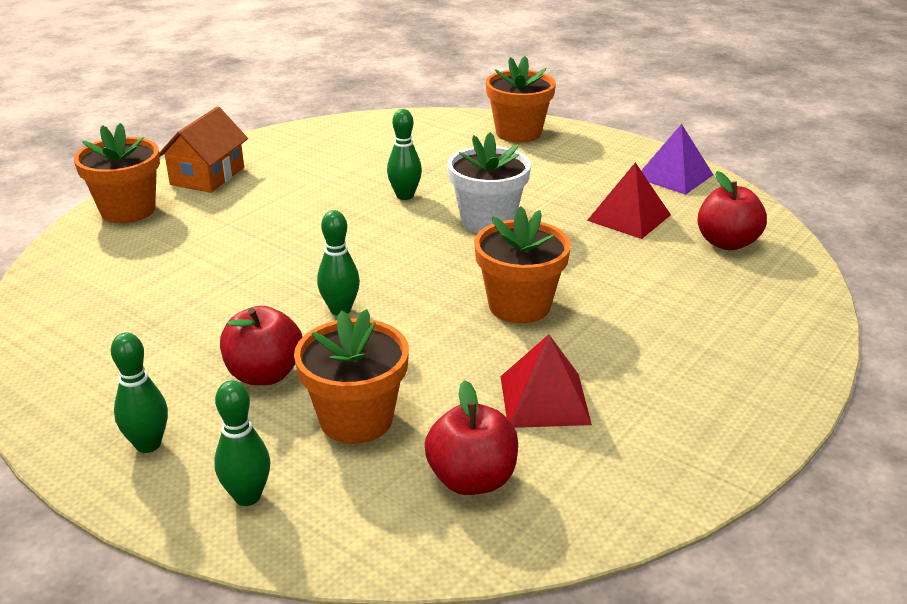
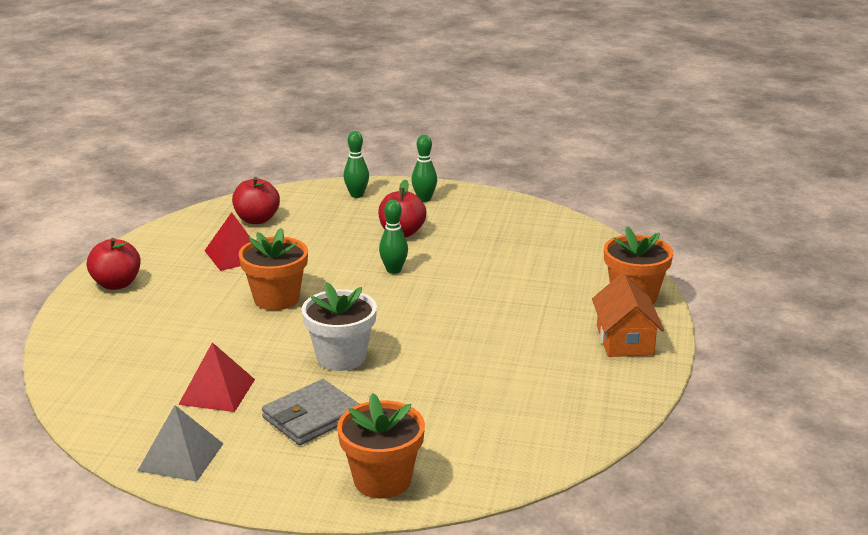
camera: 155 degrees right, 5 degrees down
(356, 419) = (332, 227): orange flower pot -> none
(405, 196) = (432, 364): green bowling pin -> none
(548, 180) = (311, 417): none -> grey wallet
(674, 176) = (181, 457): purple pyramid -> grey pyramid
(727, 243) = (124, 386): red apple -> red apple (116, 284)

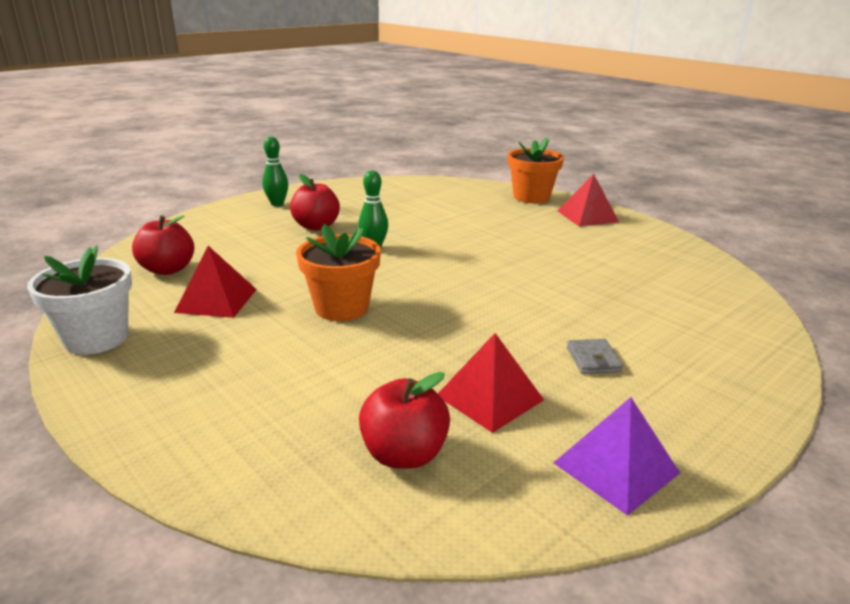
camera: 55 degrees left, 0 degrees up
(116, 284) = (143, 389): red apple -> red apple (404, 454)
(181, 457) = (616, 467): grey pyramid -> purple pyramid
(311, 417) = (593, 359): grey wallet -> grey wallet, size x0.55
(341, 357) = (495, 312): white flower pot -> white flower pot (96, 338)
(357, 195) = (217, 221): green bowling pin -> none
(382, 480) = (734, 360): orange flower pot -> none
(625, 340) = (587, 216): orange house -> red pyramid

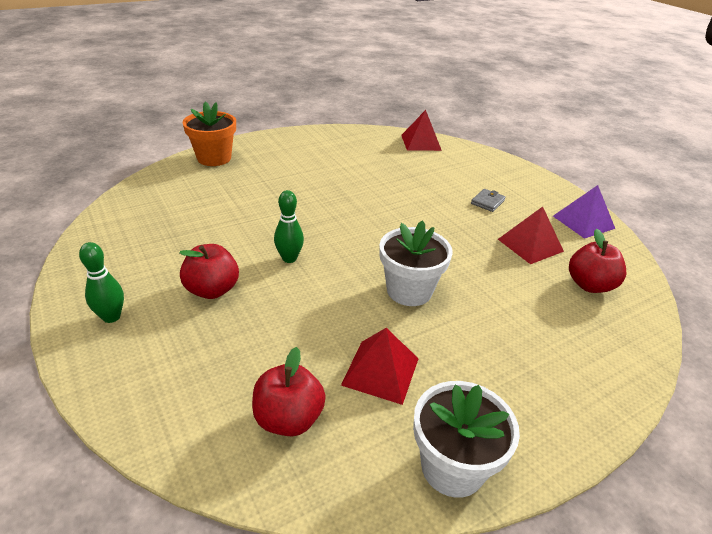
camera: 80 degrees left, 10 degrees up
(341, 308) = (409, 290): orange flower pot -> white flower pot
(587, 216) = (273, 147): red pyramid -> red pyramid (421, 142)
(593, 359) = (487, 202): grey wallet -> grey wallet turned 60 degrees counterclockwise

